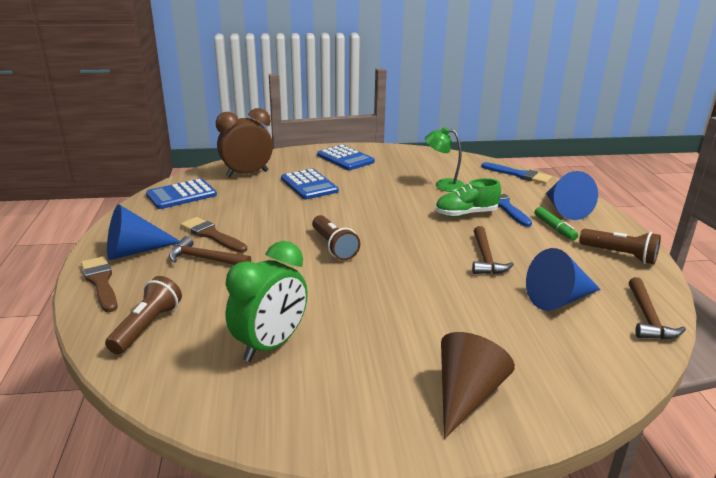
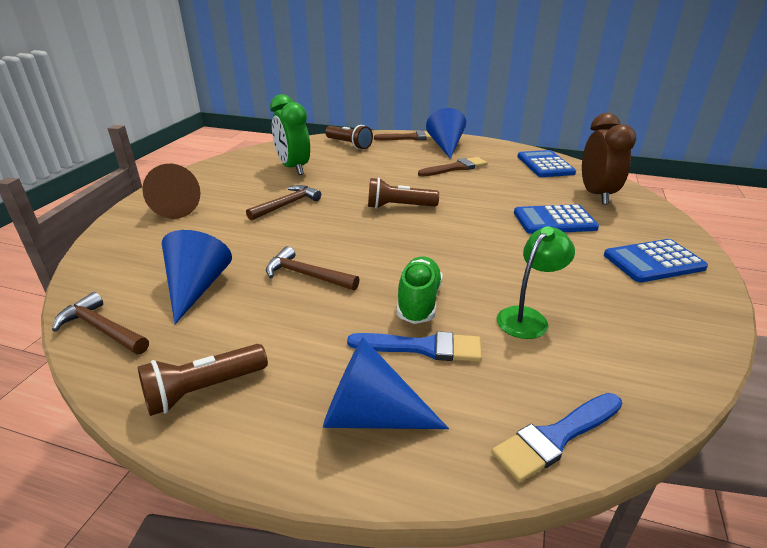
camera: 115 degrees right, 5 degrees up
(205, 259) = (417, 163): brown hammer -> brown hammer (286, 205)
(554, 228) = (323, 365): green marker -> none

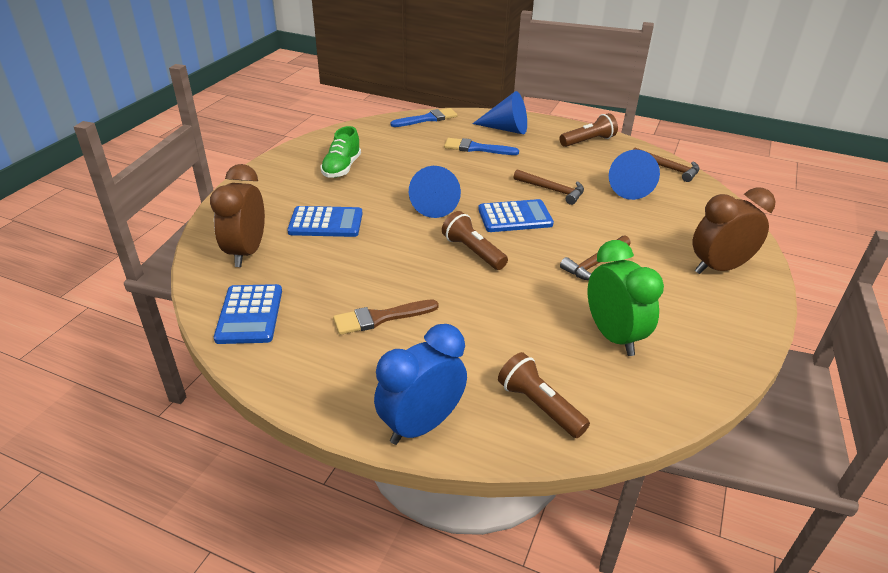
camera: 175 degrees left, 5 degrees up
(172, 208) = (718, 268): brown cone -> brown clock
(399, 207) = (473, 252): brown flashlight -> brown flashlight turned 135 degrees counterclockwise
(410, 138) = (421, 425): brown brush -> blue clock
(418, 302) = (473, 169): green shoe -> green shoe (342, 168)
(446, 146) = (368, 383): blue cone -> blue cone (435, 204)
(528, 317) = (408, 156): green lamp -> none
(653, 262) = (286, 181): blue calculator -> blue calculator (515, 217)

